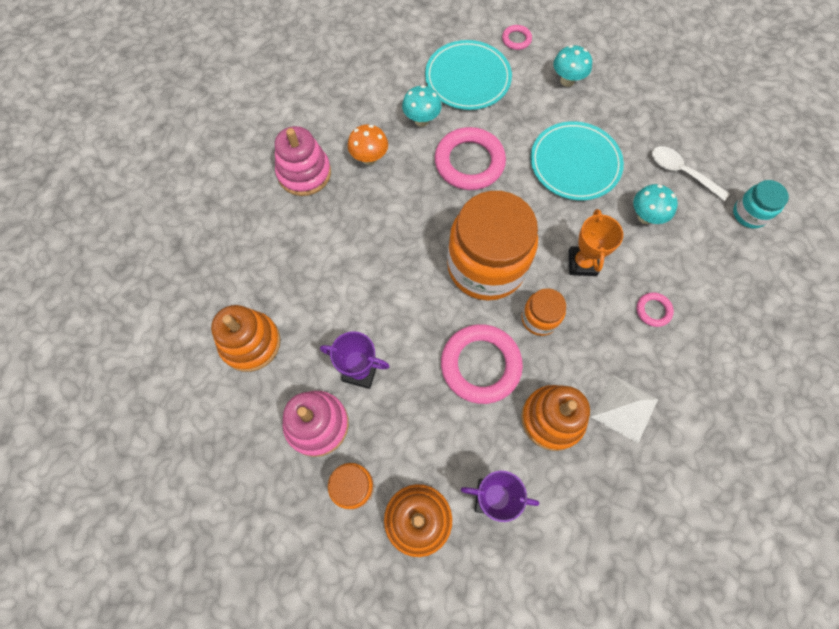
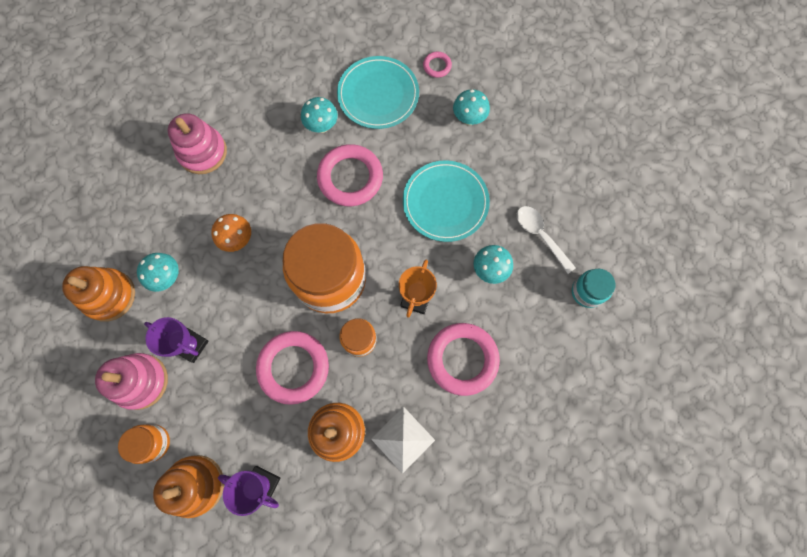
camera: 15 degrees right, 5 degrees up
(310, 307) = (168, 277): none -> turquoise mushroom
(369, 158) = (263, 152): orange mushroom -> orange mushroom (238, 240)
(653, 310) = (462, 359): pink ring -> pink ring, size x2.16

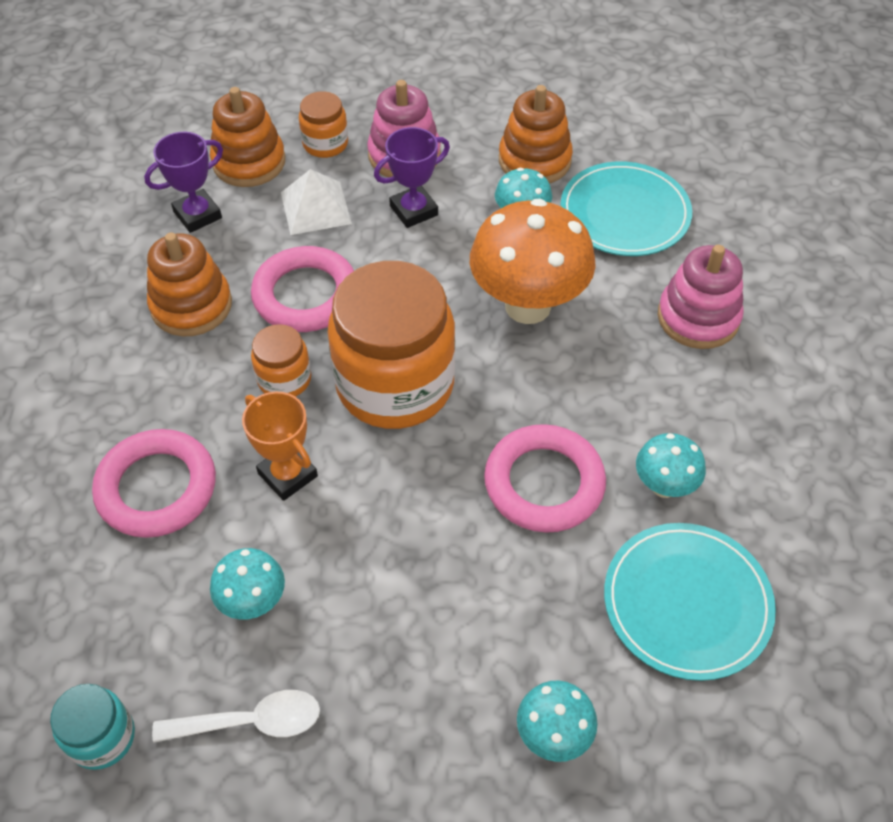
camera: 120 degrees right, 20 degrees down
(238, 240) = (527, 306): orange mushroom -> orange mushroom, size x2.00
(403, 439) = (121, 367): white pyramid -> white pyramid (316, 208)
(437, 66) = (704, 743): pink ring -> none
(445, 202) = (413, 600): turquoise plate -> turquoise plate (624, 213)

